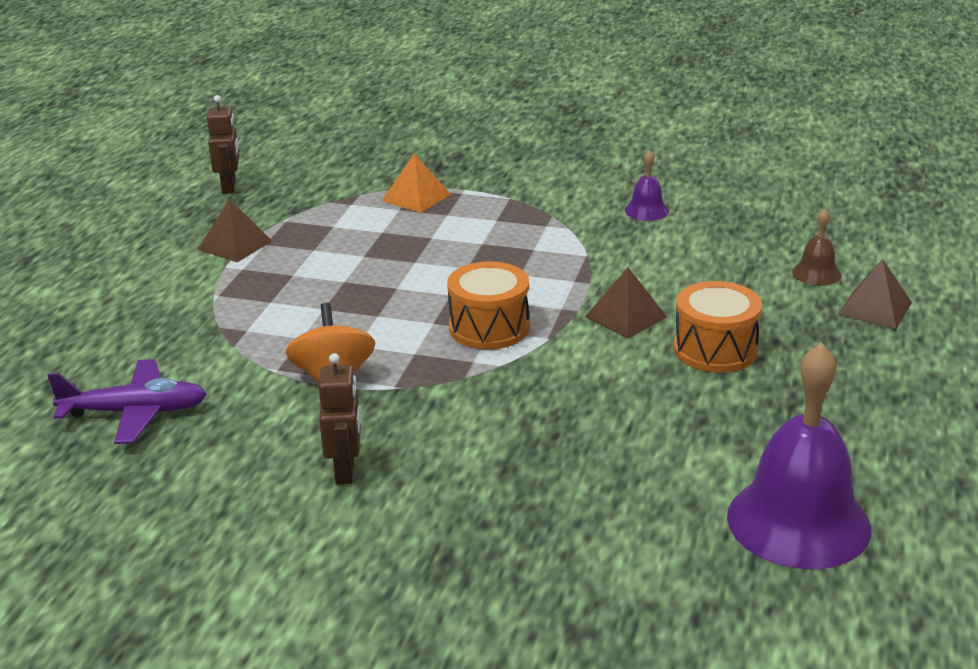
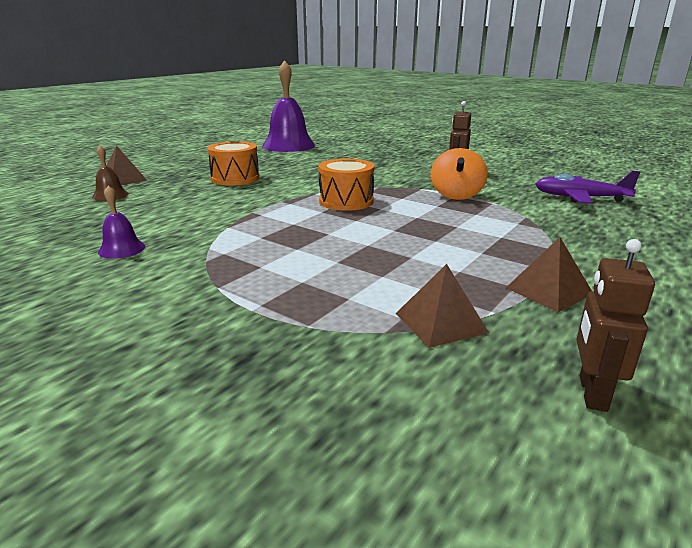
camera: 160 degrees left, 5 degrees down
(416, 197) = (318, 310): orange pyramid -> none
(625, 316) = (258, 194): brown pyramid -> brown pyramid (440, 322)

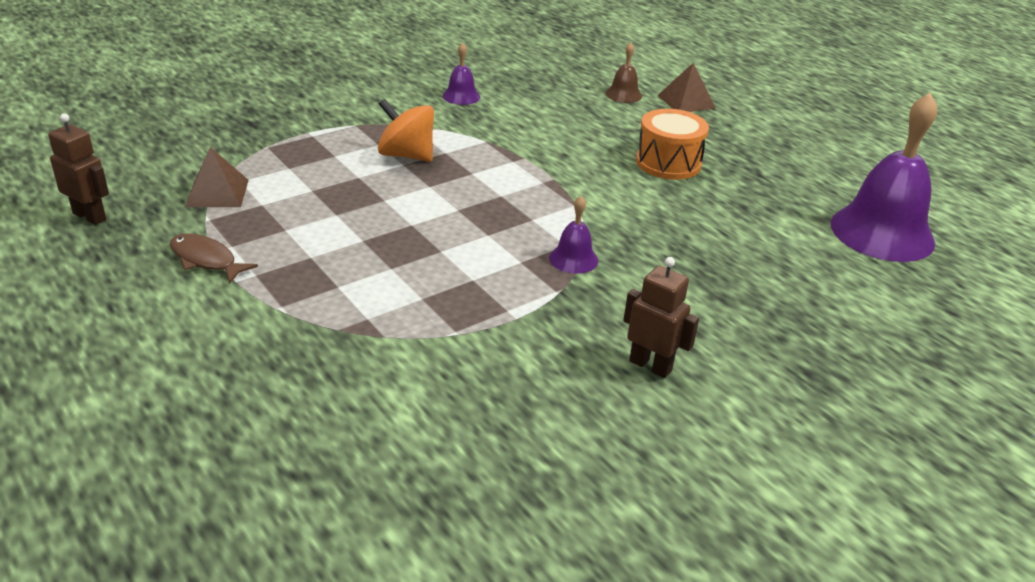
camera: 105 degrees right, 10 degrees up
(346, 201) = (529, 218): orange drum -> none
(383, 188) = (573, 259): none -> purple bell
(456, 195) = (508, 312): orange spinning top -> orange spinning top (406, 155)
(549, 290) = (206, 260): brown pyramid -> brown fish
(580, 198) = (422, 437): purple plane -> none

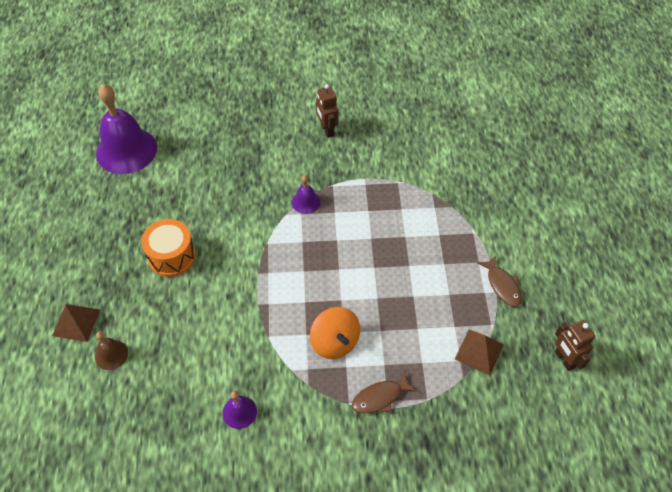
camera: 145 degrees left, 20 degrees up
(323, 135) = (380, 397): none -> brown fish

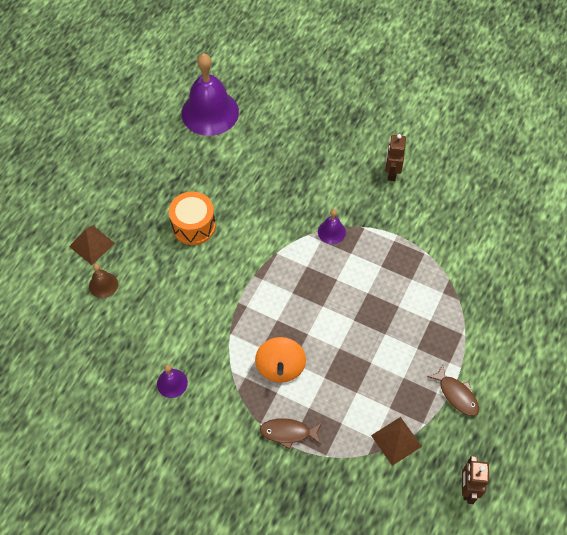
camera: 30 degrees right, 5 degrees up
(502, 285) = (456, 394): brown fish -> brown fish turned 45 degrees counterclockwise

